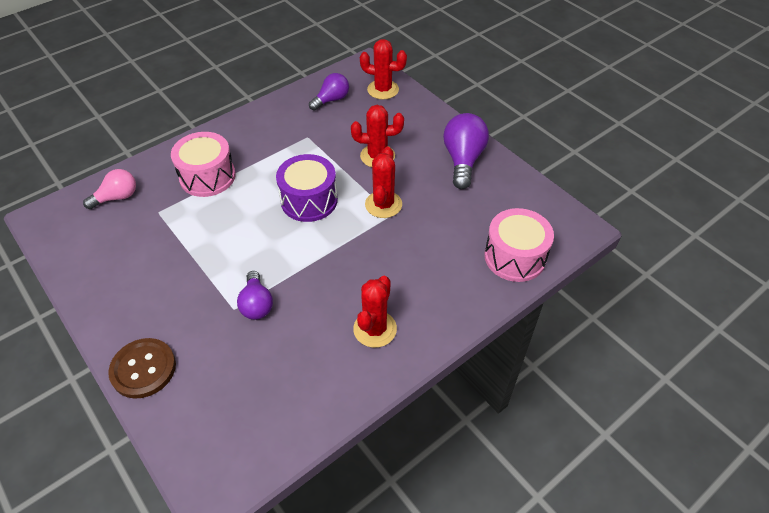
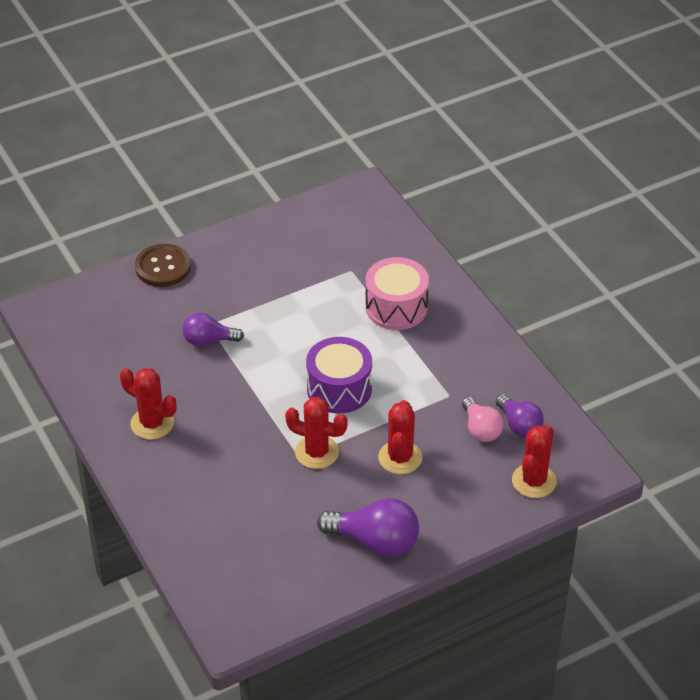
camera: 100 degrees right, 5 degrees down
(117, 197) = (379, 240): pink light bulb -> pink light bulb (481, 429)
(515, 257) = (207, 556): pink drum -> none

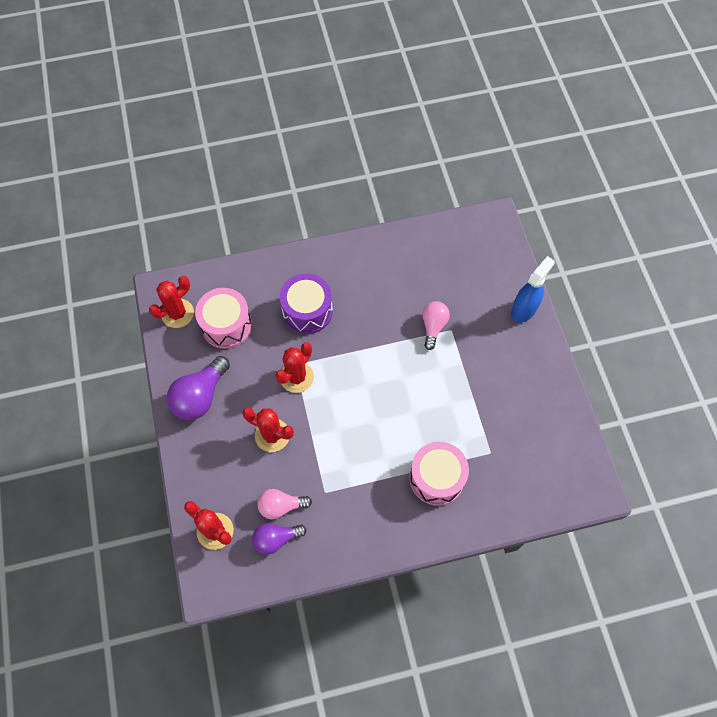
camera: 105 degrees right, 20 degrees up
(152, 423) = (359, 274): red cactus -> red cactus (177, 313)
(163, 267) = (524, 309): brown button -> blue spray bottle
(208, 340) = (433, 326): purple light bulb -> pink light bulb
(266, 542) = (226, 325): none -> pink drum
(339, 389) = (356, 409): purple drum -> purple drum (307, 311)

